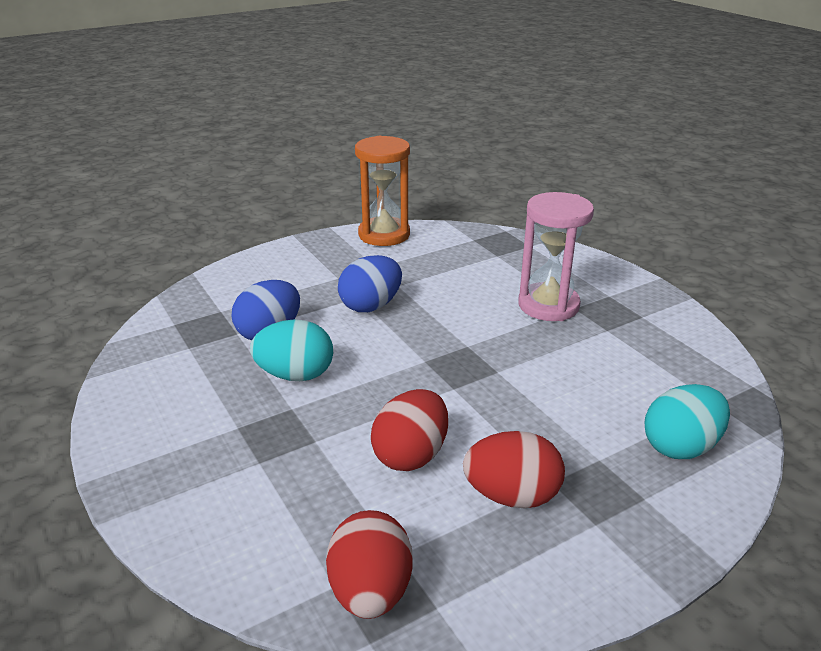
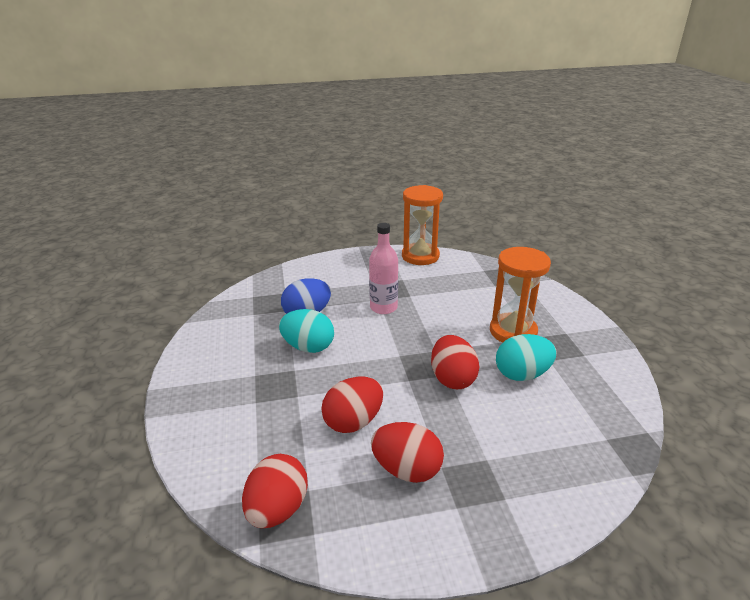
camera: 20 degrees right, 0 degrees up
(371, 306) = (383, 307): blue egg -> pink bottle
(507, 375) = (452, 379): none -> red egg
(548, 305) = (513, 331): pink hourglass -> orange hourglass
(680, 446) = (556, 466): turquoise egg -> turquoise egg (522, 374)

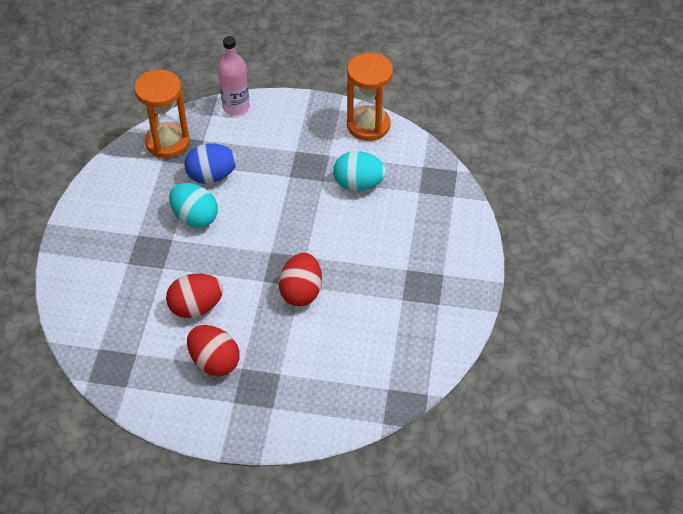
camera: 20 degrees right, 20 degrees up
(277, 509) = (109, 361): red egg -> none
(383, 307) = (288, 189): pink bottle -> pink bottle (236, 107)
(513, 331) = (392, 257): orange hourglass -> orange hourglass (167, 142)
(522, 374) = (365, 306): turquoise egg -> turquoise egg (358, 184)

